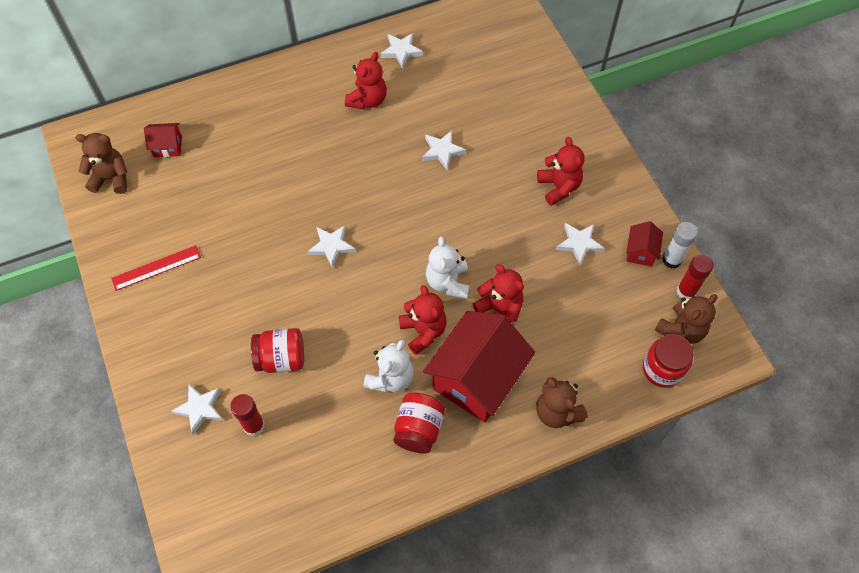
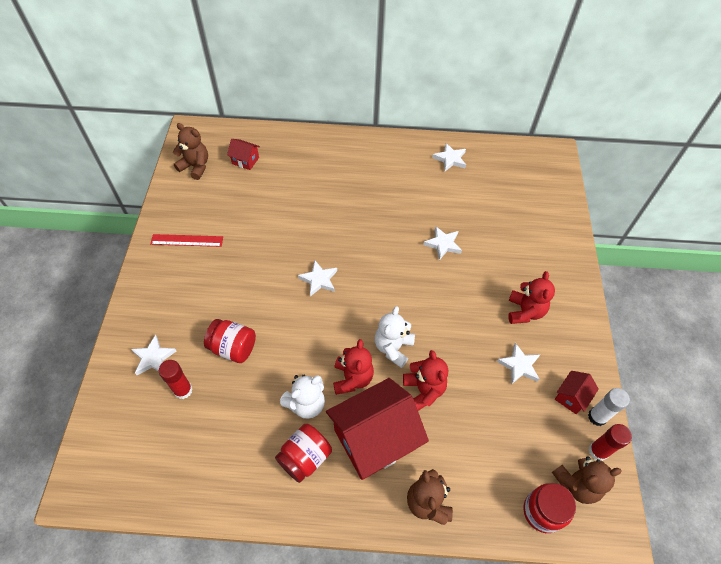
camera: 25 degrees right, 5 degrees down
(367, 100) = (405, 184): red teddy bear -> none

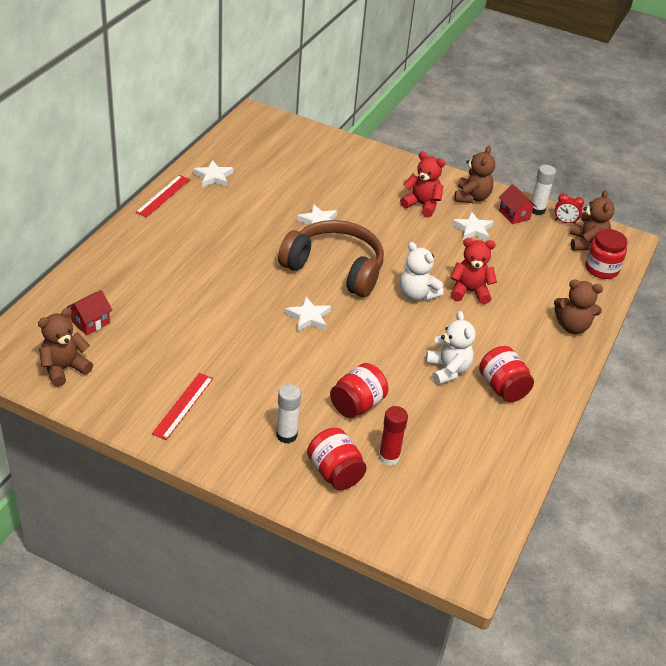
camera: 70 degrees left, 15 degrees down
(153, 358) = (335, 472): white star -> red jar
(181, 312) = (286, 435): none -> white glue stick
(352, 378) = (436, 331): red teddy bear -> none
(374, 439) = (503, 337): red house -> none
(390, 276) = (335, 268): none -> brown headphones
(405, 141) = (163, 196): none -> red ruler
(570, 349) = (472, 197): none -> brown teddy bear
(598, 451) = (565, 222): red glue stick -> red clock

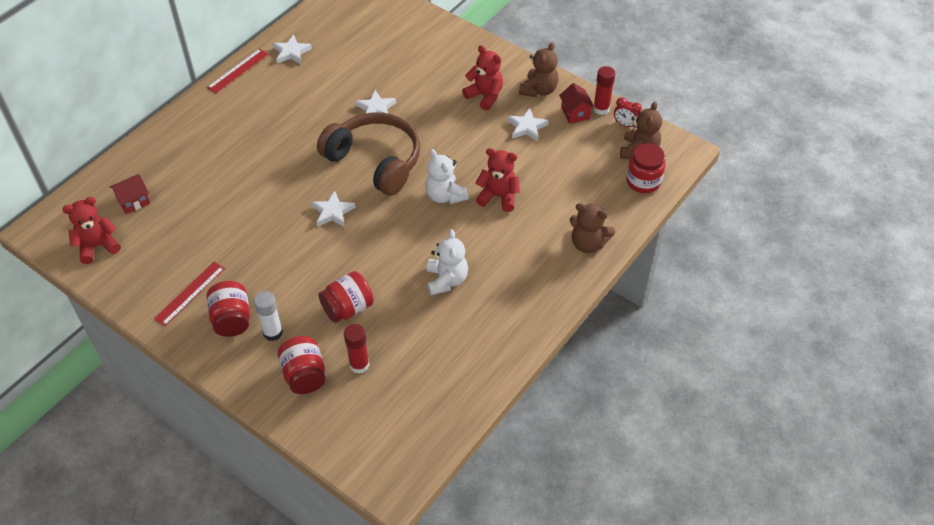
camera: 15 degrees right, 10 degrees up
(64, 368) = (97, 246): brown teddy bear -> red teddy bear
(502, 388) = (493, 304): red jar -> red jar (232, 319)
(537, 210) = (601, 109): white glue stick -> red glue stick

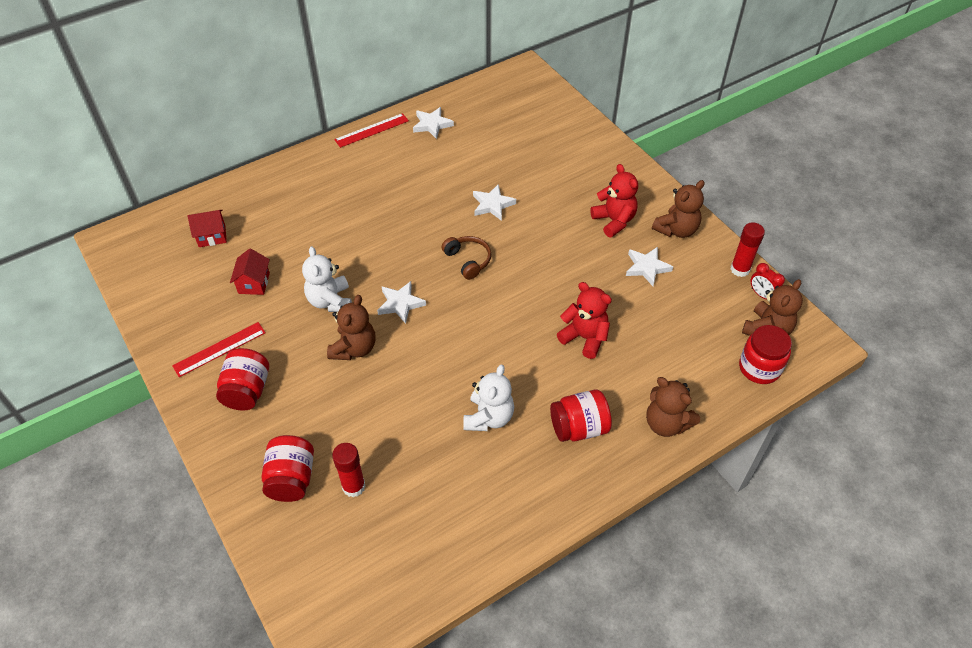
camera: 20 degrees right, 0 degrees up
(97, 246) = (157, 272): red teddy bear -> none
(273, 332) = (281, 419): white glue stick -> none
(309, 259) = (354, 348): none -> brown teddy bear
(348, 308) = (370, 416): red jar -> red jar (579, 427)
(375, 161) = (468, 260): brown headphones -> brown headphones, size x0.45
(445, 196) = (526, 320): white teddy bear -> white teddy bear (330, 301)
(575, 113) = (708, 266): red house -> red house (254, 283)

